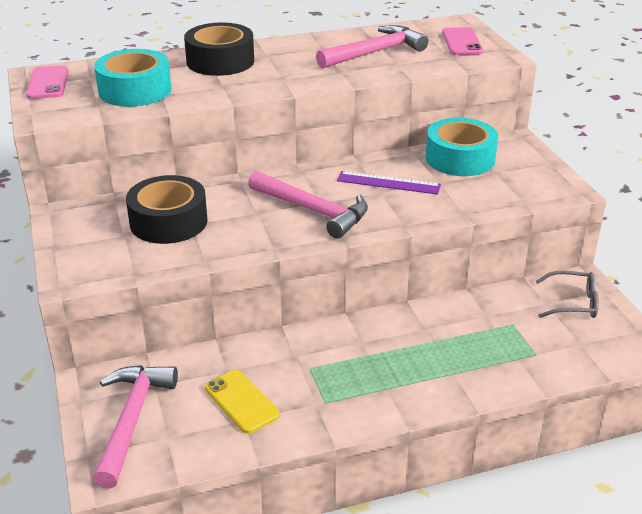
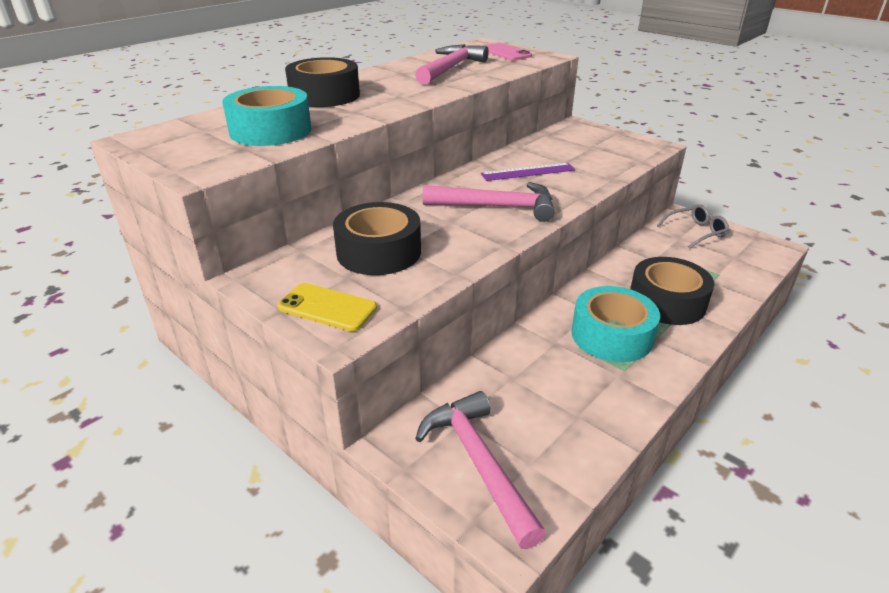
camera: 30 degrees left, 0 degrees up
(48, 83) = (160, 143): pink phone -> none
(241, 401) = (558, 400): yellow phone -> yellow phone (327, 307)
(443, 360) = (667, 302): none -> black tape
(460, 158) = (556, 144): turquoise tape -> turquoise tape (611, 335)

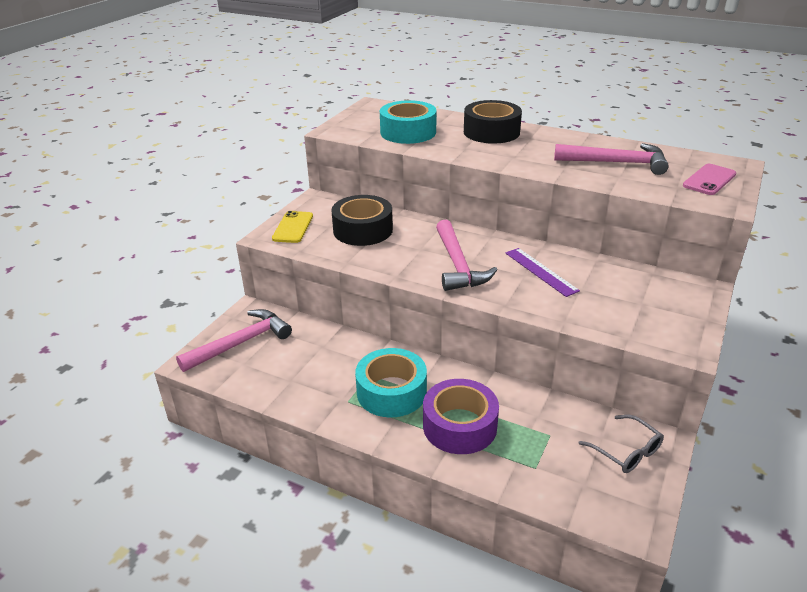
camera: 75 degrees right, 0 degrees up
(667, 302) = (459, 426): black tape -> purple tape

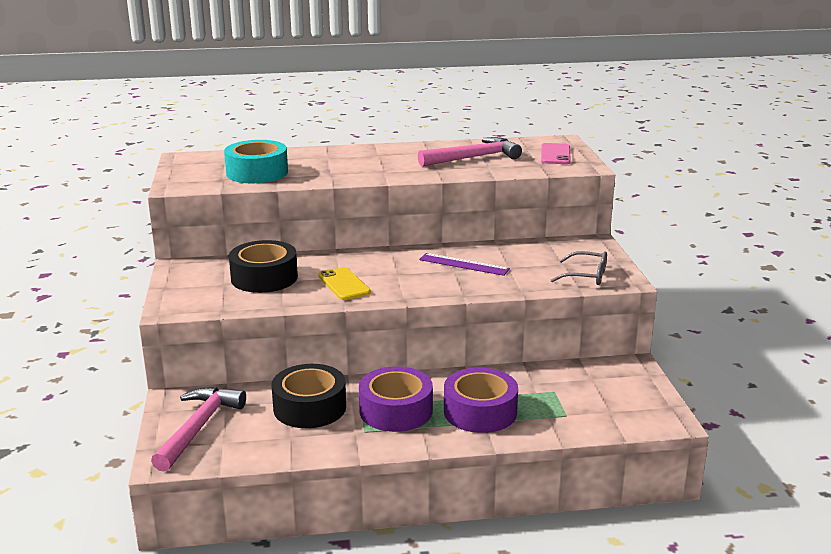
camera: 35 degrees left, 10 degrees down
(293, 227) = (187, 295): yellow phone -> yellow phone (344, 284)
(391, 392) = (396, 410): turquoise tape -> purple tape
(458, 265) = (389, 279): pink hammer -> none
(491, 132) = (337, 157): black tape -> black tape (310, 407)
(626, 451) = (617, 380): grey glasses -> grey glasses (586, 276)

